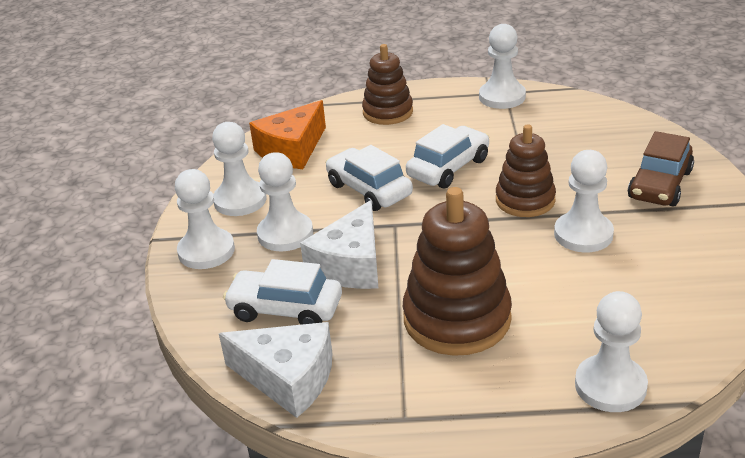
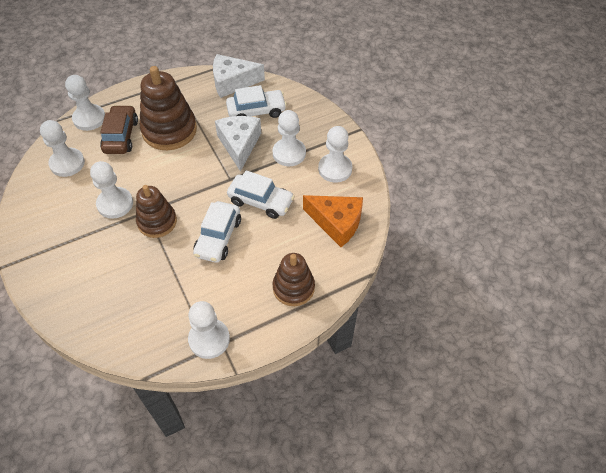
camera: 150 degrees right, 20 degrees up
(206, 251) = (323, 130): white pawn -> white pawn (67, 163)
(292, 149) = (336, 223): orange cheese -> orange cheese turned 105 degrees clockwise
(660, 185) = (69, 263): brown car -> brown car (121, 136)

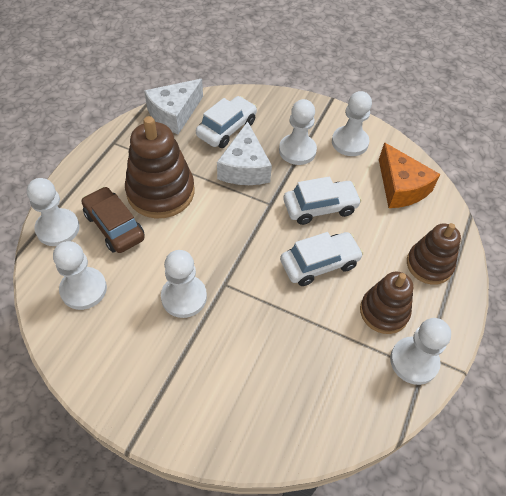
camera: 40 degrees left, 0 degrees up
(157, 222) = (246, 287): brown stacking toy -> brown stacking toy (384, 312)
(218, 237) = (319, 263): white car -> white car turned 90 degrees counterclockwise
(239, 145) = (244, 168): white cheese -> white cheese turned 135 degrees counterclockwise
(336, 223) = (401, 187): orange cheese -> orange cheese turned 75 degrees clockwise

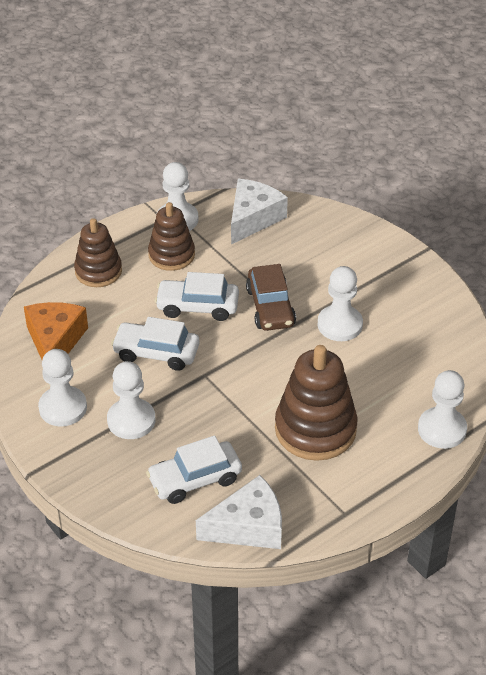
camera: 150 degrees left, 10 degrees down
(83, 289) = (431, 363): white pawn -> none
(114, 226) = (381, 410): brown car -> brown car (270, 307)
(244, 168) = (206, 422): white cheese -> white cheese (253, 218)

